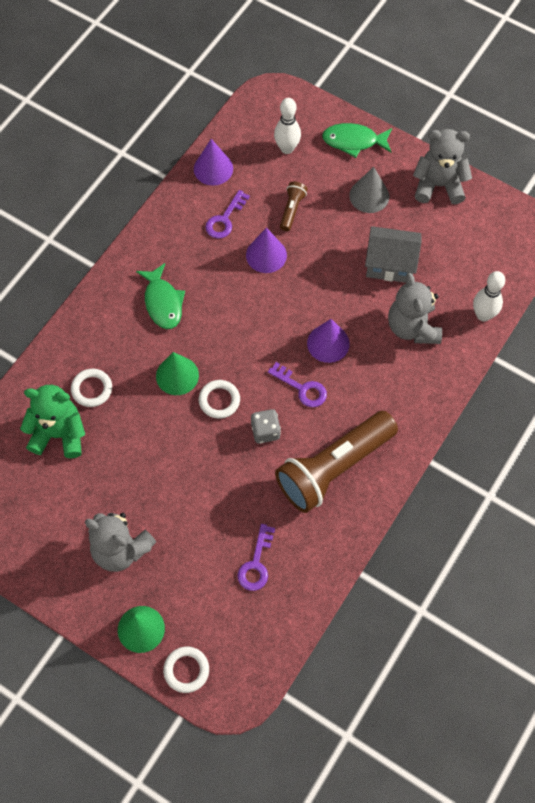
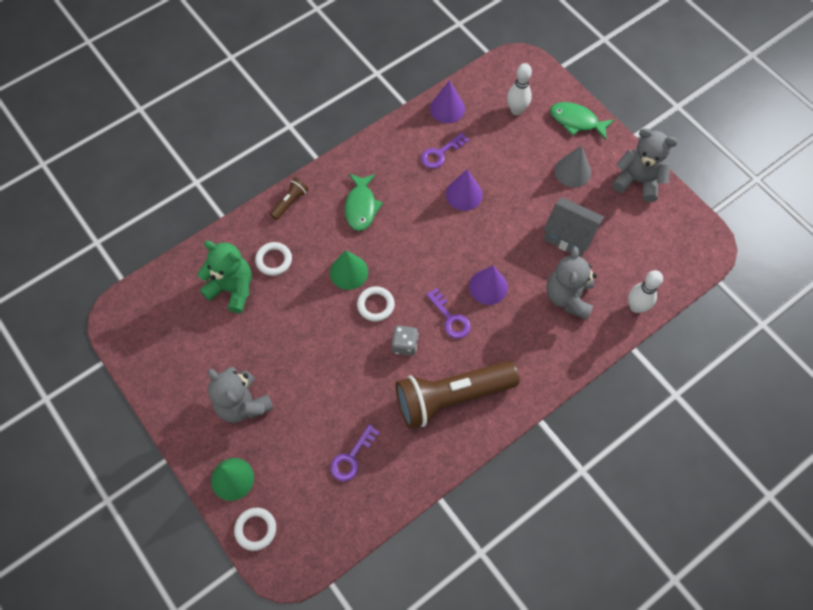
camera: 20 degrees right, 0 degrees up
(292, 209) = (501, 163): brown flashlight -> brown flashlight (290, 202)

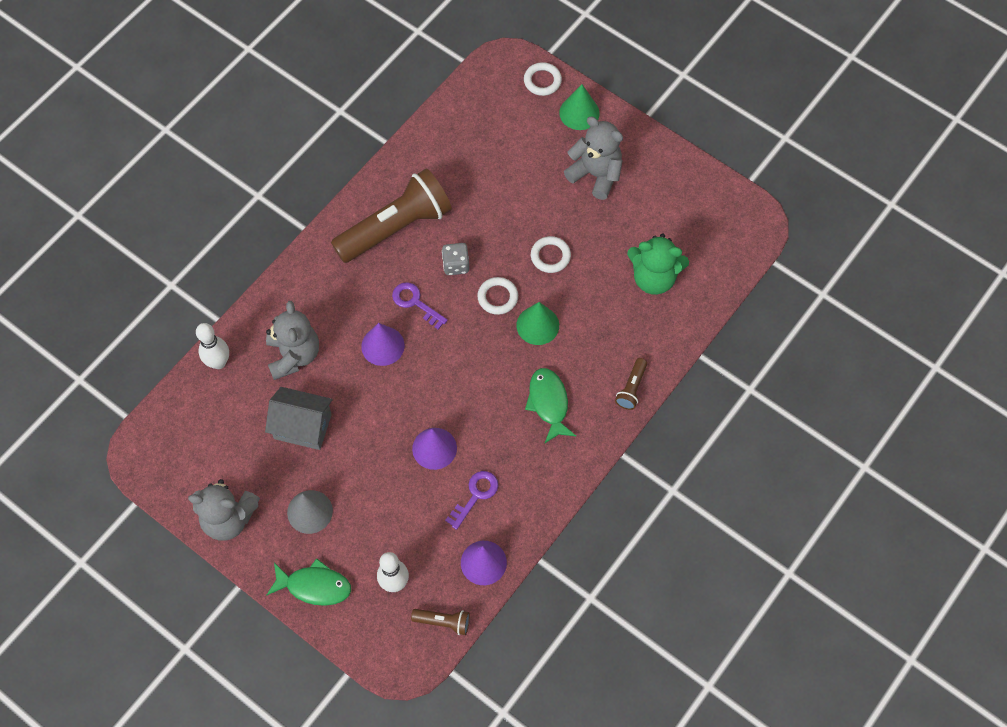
camera: 165 degrees right, 0 degrees up
(274, 260) = (622, 318): white ring -> white ring (550, 256)
(351, 457) = (476, 154): purple key -> none
(486, 79) = (443, 622): none -> brown flashlight

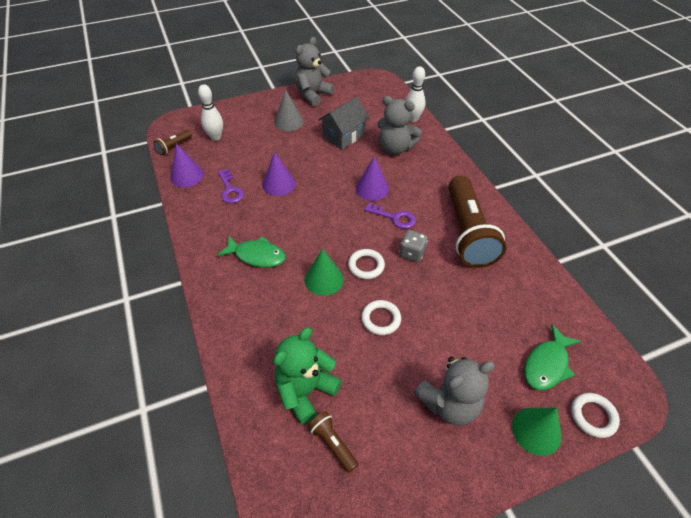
camera: 120 degrees right, 15 degrees down
(314, 586) = (246, 110): green fish -> green fish (547, 364)
(415, 303) = (394, 217): purple key -> purple key turned 45 degrees clockwise
(631, 388) = (222, 314): brown flashlight -> brown flashlight (332, 443)

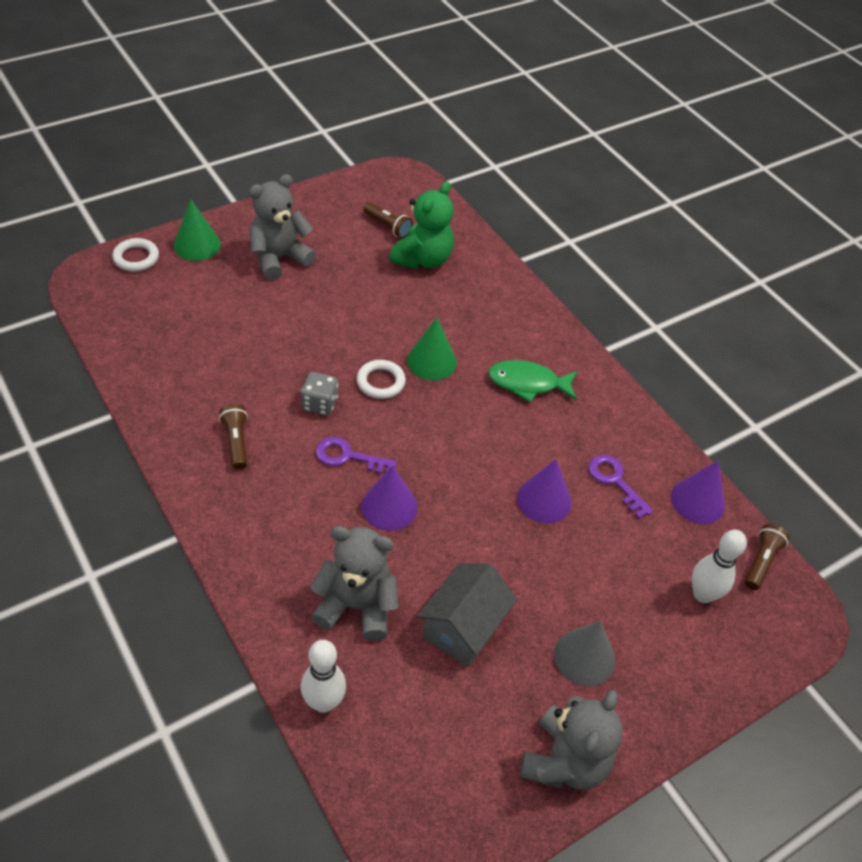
camera: 165 degrees right, 0 degrees up
(381, 319) = (354, 324): white ring -> none
(468, 233) = (236, 442): brown flashlight -> brown flashlight, size x0.42
(547, 364) = (169, 295): green fish -> none

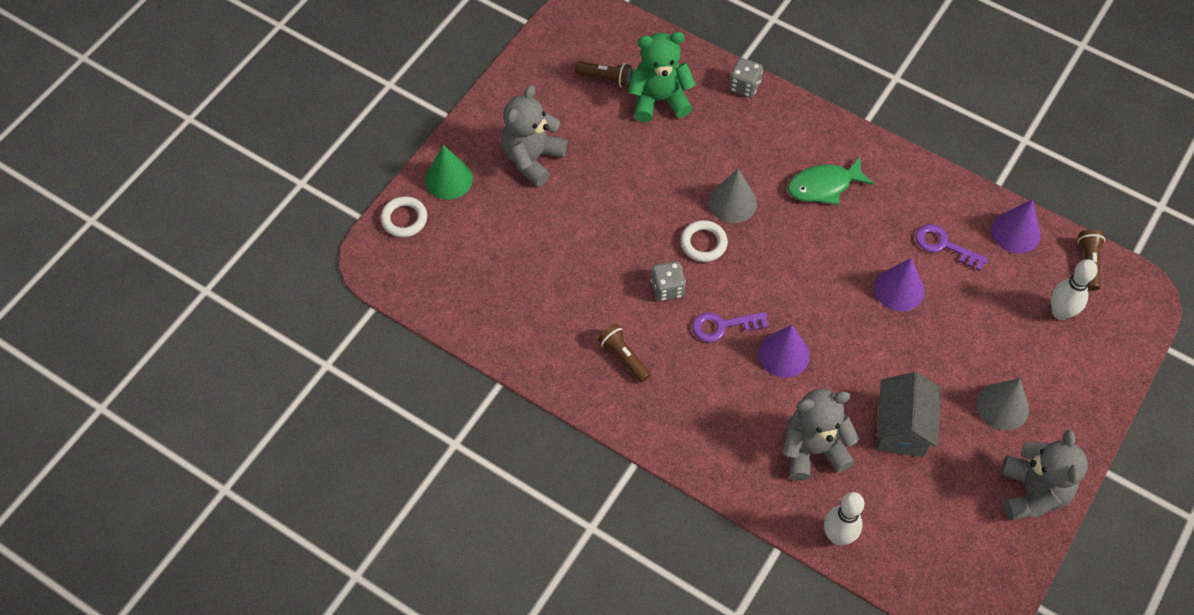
camera: 20 degrees left, 10 degrees up
(422, 259) = (659, 100): green teddy bear -> green teddy bear turned 105 degrees counterclockwise
(431, 361) = (732, 202): green cone -> grey cone
(507, 278) = (744, 86): none -> grey dice

